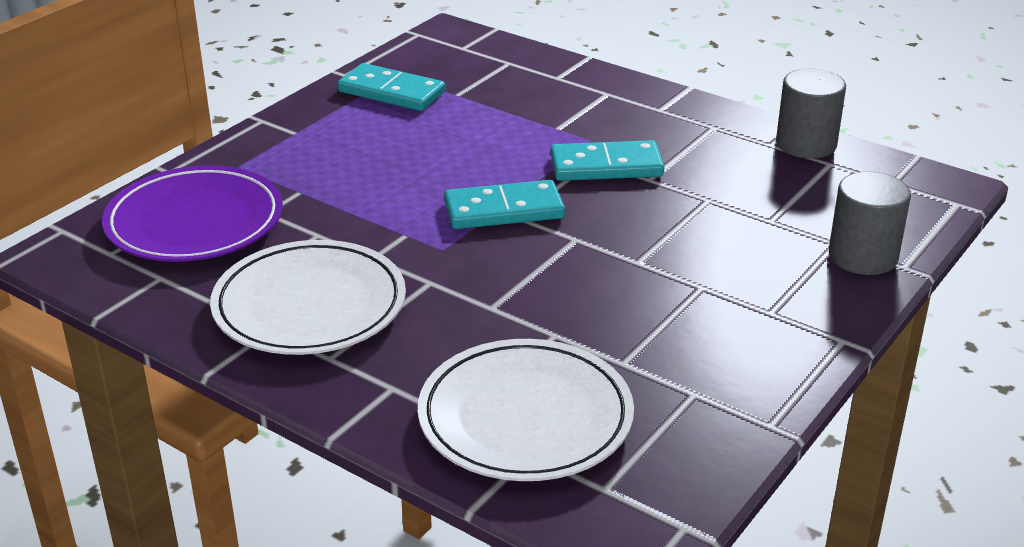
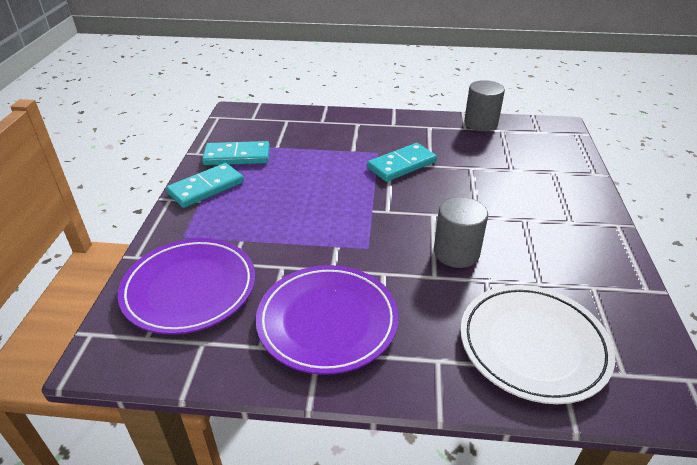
camera: 30 degrees left, 5 degrees up
(309, 305) = (327, 321): white plate -> purple plate
(504, 210) = (376, 210): turquoise domino -> turquoise domino (206, 188)
(863, 257) = (572, 175): grey cylinder -> grey cylinder (456, 253)

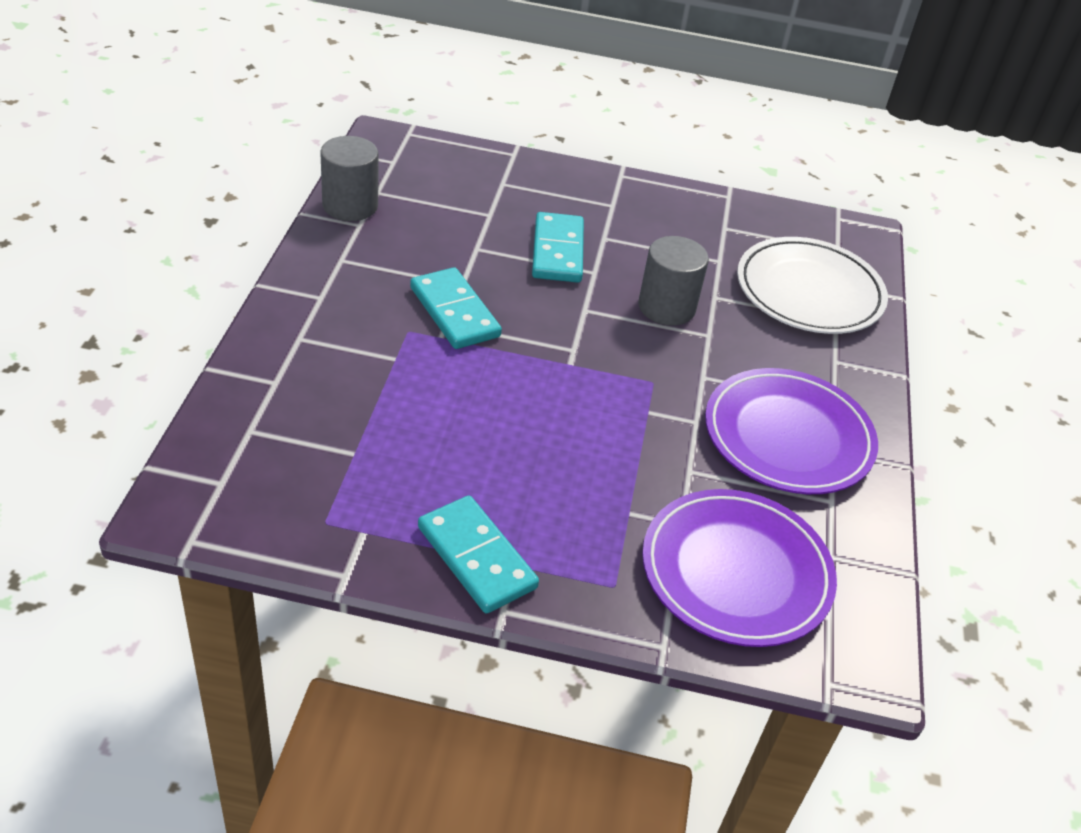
camera: 90 degrees left, 5 degrees up
(237, 156) = (375, 511): turquoise domino -> turquoise domino (558, 251)

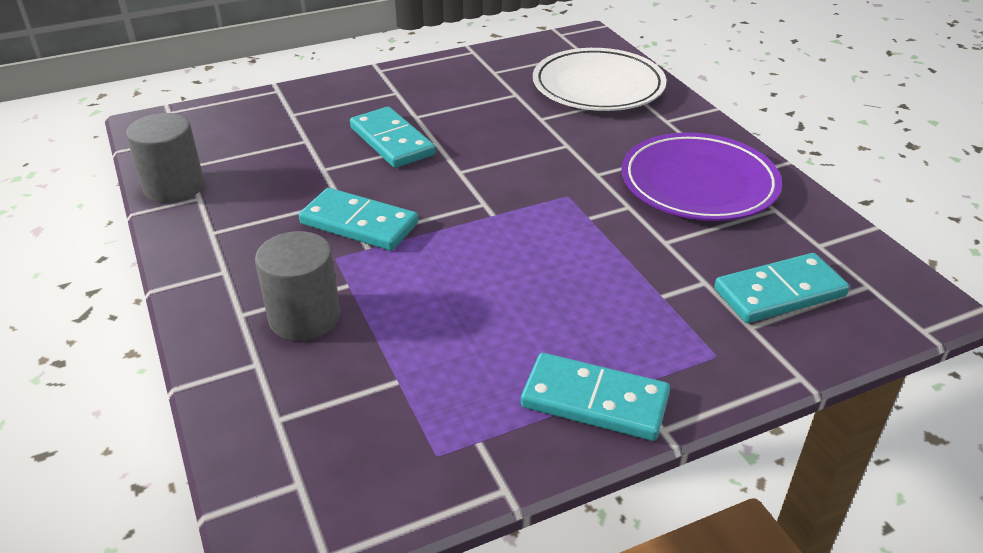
camera: 30 degrees left, 5 degrees down
(666, 307) = (517, 141): grey cylinder -> grey cylinder (304, 317)
(736, 572) = (779, 293): purple plate -> turquoise domino

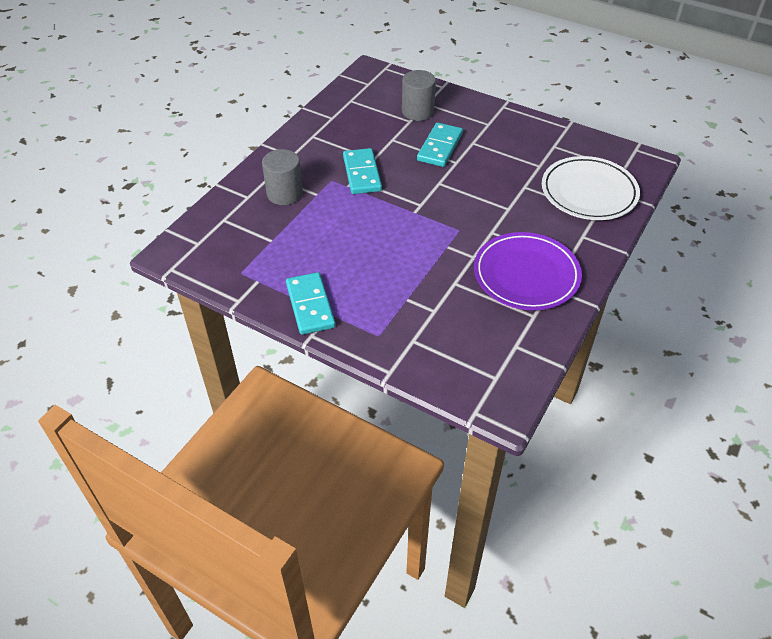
camera: 55 degrees right, 10 degrees up
(174, 187) = (331, 106): grey cylinder -> grey cylinder (417, 112)
(779, 293) = (452, 343): turquoise domino -> none

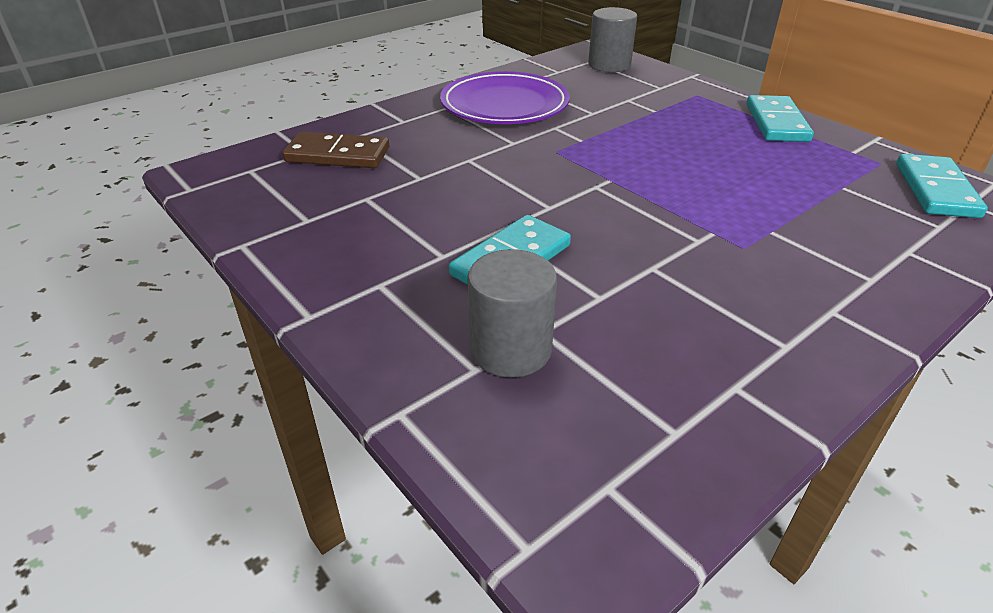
camera: 160 degrees left, 10 degrees down
(284, 194) = (834, 242): grey cylinder -> grey cylinder (609, 65)
(362, 173) = (682, 245): turquoise domino -> turquoise domino (935, 190)
(589, 192) = (338, 155): white plate -> brown domino

